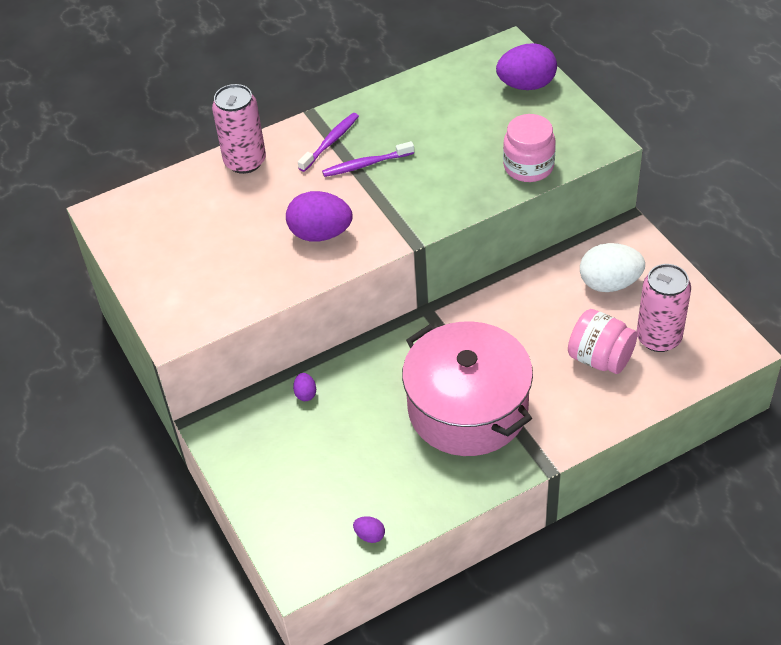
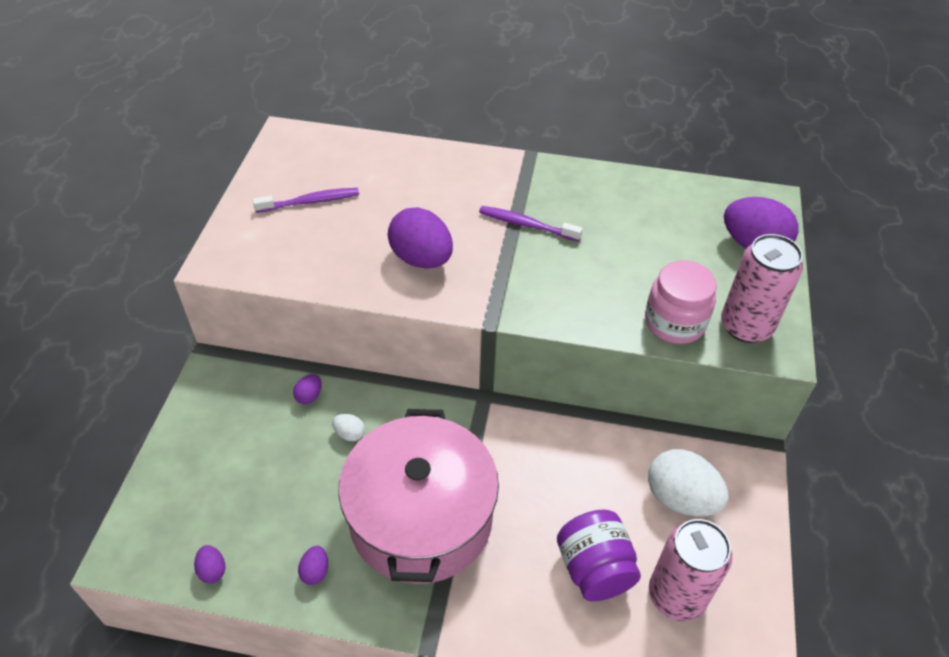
camera: 35 degrees right, 0 degrees up
(245, 161) = (433, 161): pink can -> pink can (746, 326)
(330, 142) = (518, 188): purple toothbrush -> purple toothbrush (310, 202)
(363, 396) = (349, 434): none -> white egg
(436, 485) = (315, 571): none -> purple egg
(600, 358) = (594, 569): pink jar -> purple jar

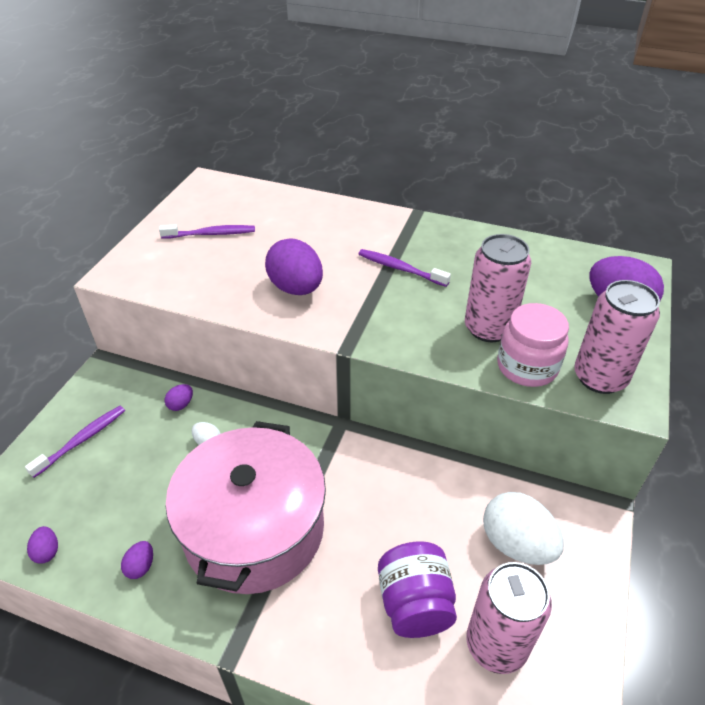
camera: 10 degrees right, 5 degrees down
(212, 448) = (82, 440): none -> purple toothbrush
(630, 284) = (488, 328): none -> pink can

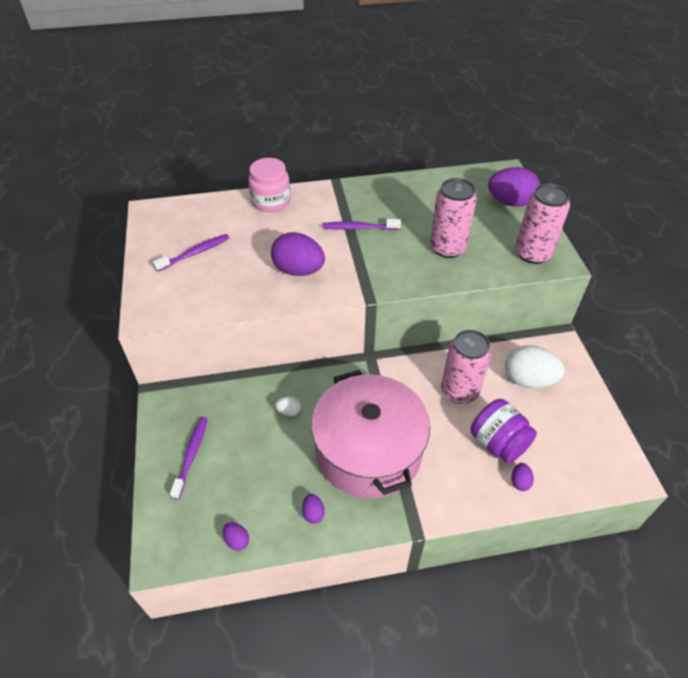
camera: 30 degrees left, 5 degrees up
(181, 404) = (246, 395): purple egg -> purple egg (520, 482)
(496, 644) = (556, 441): pink can -> pink can (459, 391)
(527, 366) = (488, 264): pink jar -> pink jar (271, 201)

